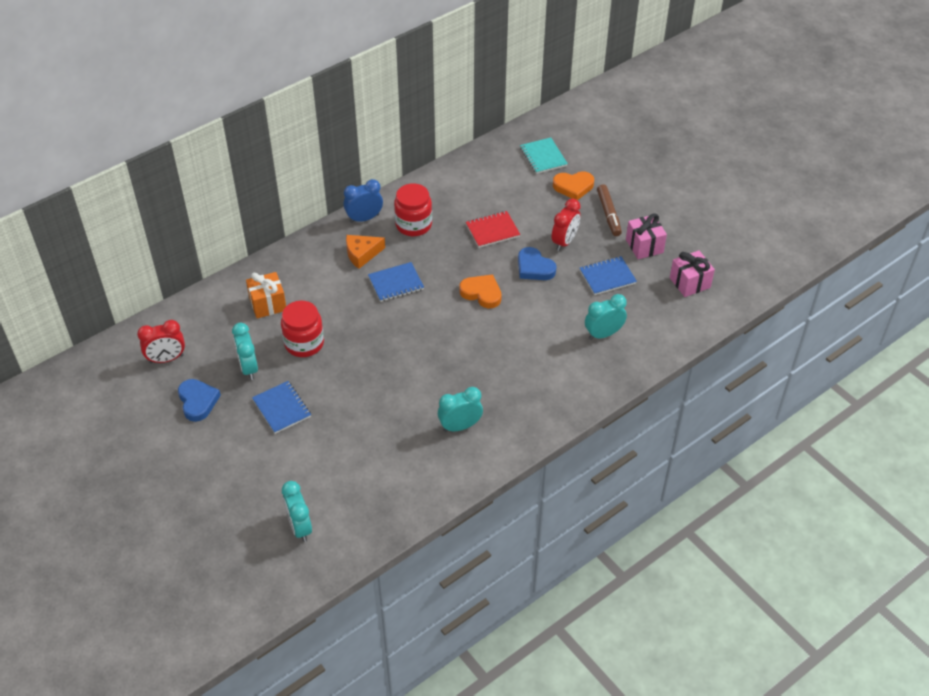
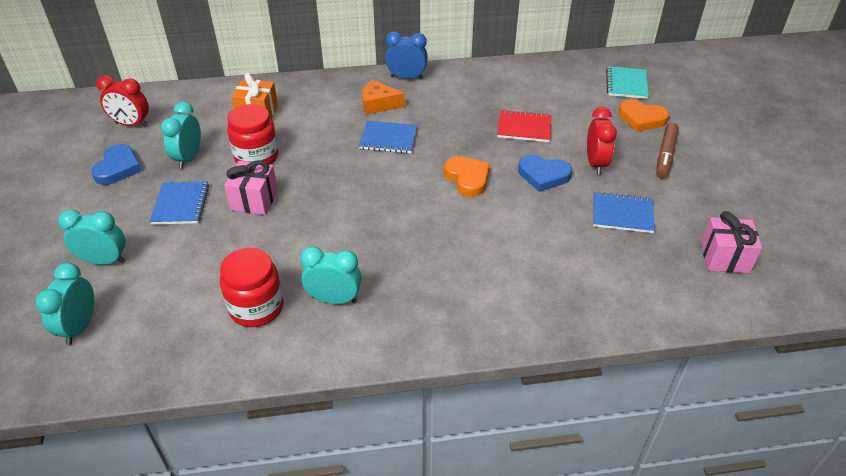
camera: 30 degrees right, 5 degrees down
(413, 225) = (448, 97): red jar -> red jar (256, 307)
(534, 267) = (543, 175): blue heart -> blue heart turned 60 degrees counterclockwise
(564, 242) = (595, 163): red clock -> red clock turned 60 degrees counterclockwise
(603, 334) = (576, 271): turquoise clock -> turquoise clock (104, 261)
(644, 246) = (689, 199): pink gift -> pink gift (254, 200)

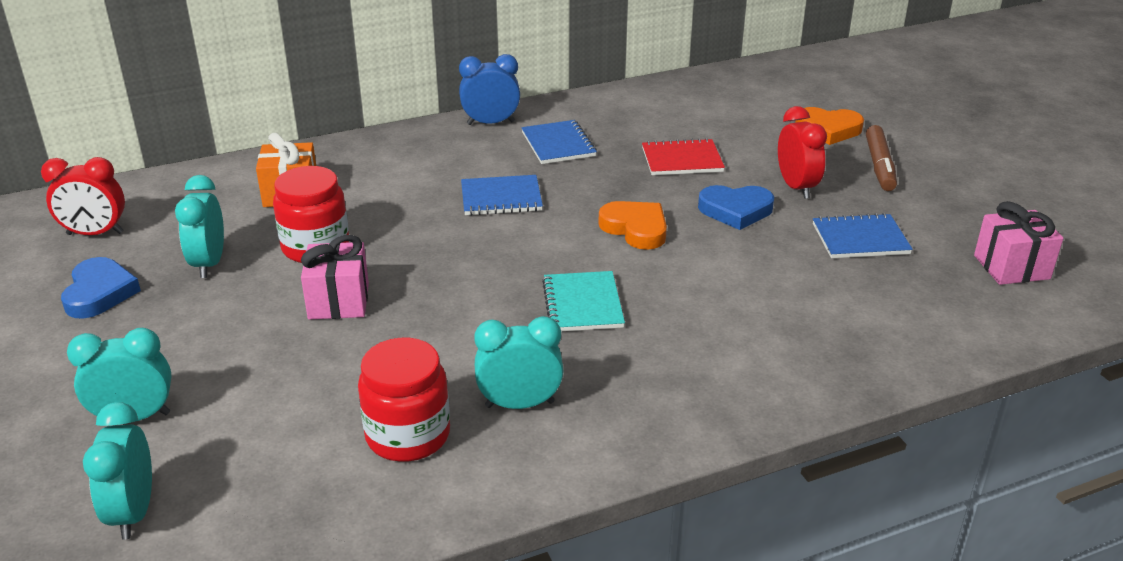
camera: 15 degrees left, 10 degrees down
(180, 204) = (225, 324): blue notebook -> blue notebook (558, 144)
(378, 104) = (466, 159): orange cheese -> none
(626, 84) = (789, 94): turquoise notebook -> turquoise notebook (582, 304)

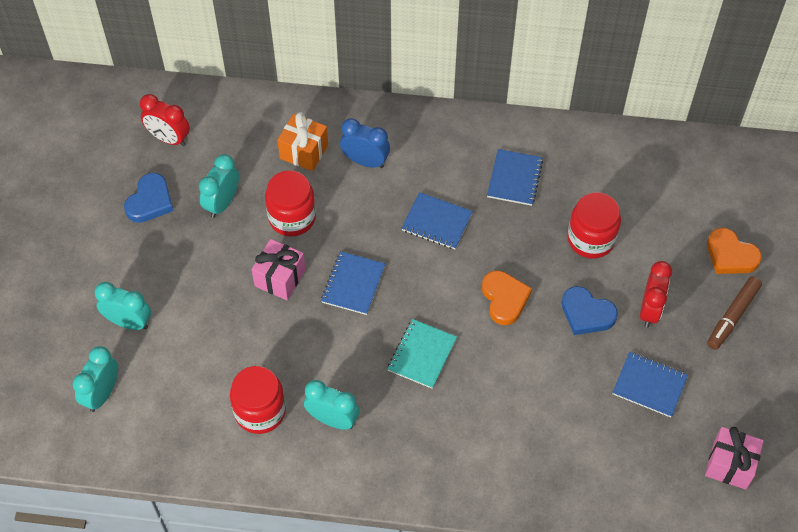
camera: 30 degrees right, 25 degrees up
(442, 275) = (353, 284): none -> blue notebook
(490, 123) = (482, 129): blue clock -> blue clock (365, 161)
(682, 160) = (591, 239): red notebook -> red jar

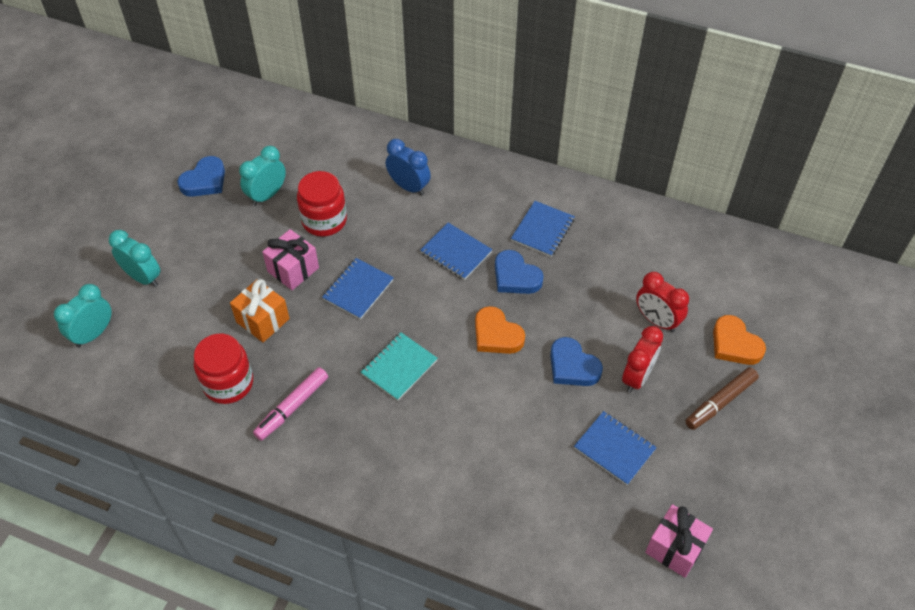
camera: 15 degrees right, 5 degrees down
(169, 138) = (242, 133): red clock -> red clock (657, 320)
(304, 152) = (356, 168): orange gift -> orange gift (262, 320)
(332, 419) = (292, 407): turquoise clock -> pink marker
(503, 234) = (515, 276): none -> blue heart
(504, 299) = (496, 335): orange heart -> orange heart turned 135 degrees clockwise
(591, 239) = (599, 299): red jar -> none

